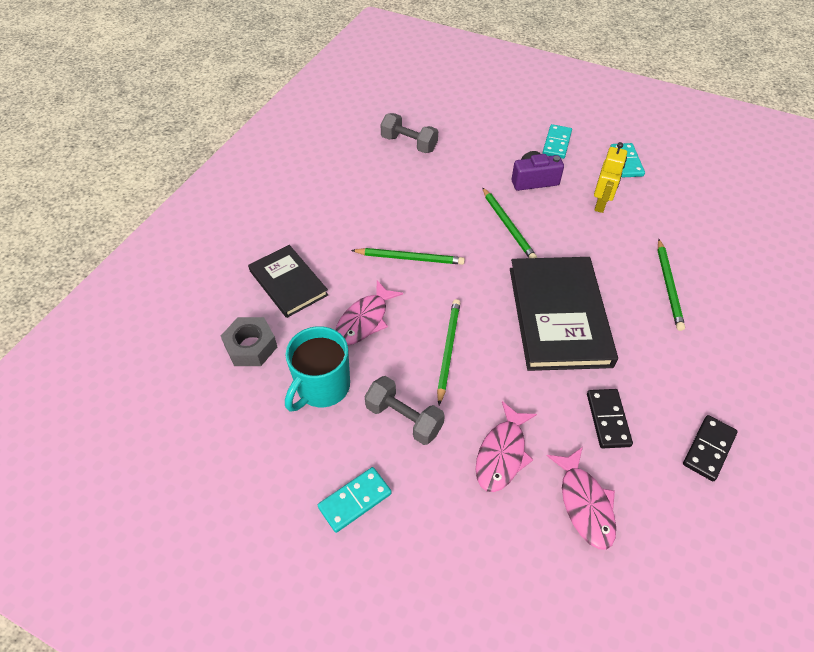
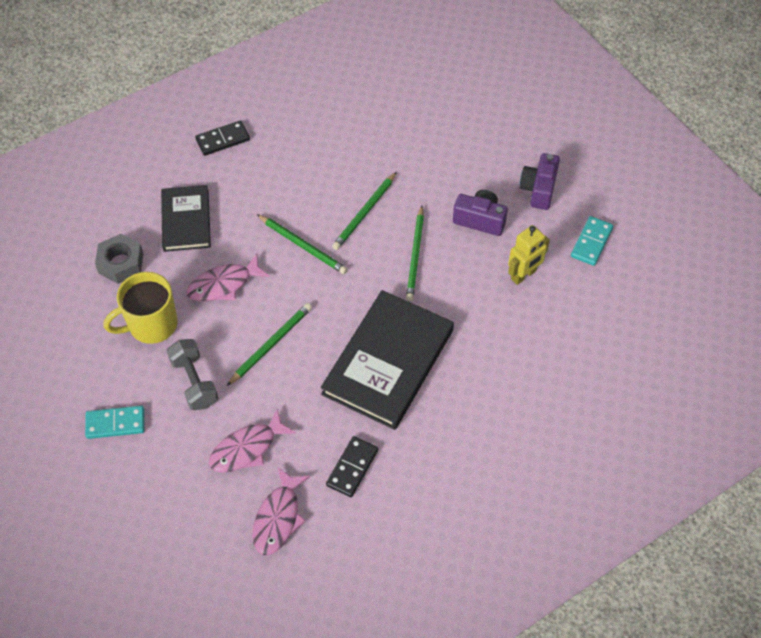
camera: 30 degrees right, 5 degrees up
(322, 387) = (151, 325): turquoise mug -> yellow mug
(409, 144) = (392, 125): grey dumbbell -> none
(556, 143) = (538, 189): turquoise domino -> purple camera
(668, 286) = (512, 385): green pencil -> green pencil (364, 213)
(708, 449) = (413, 533): black domino -> black domino (223, 140)

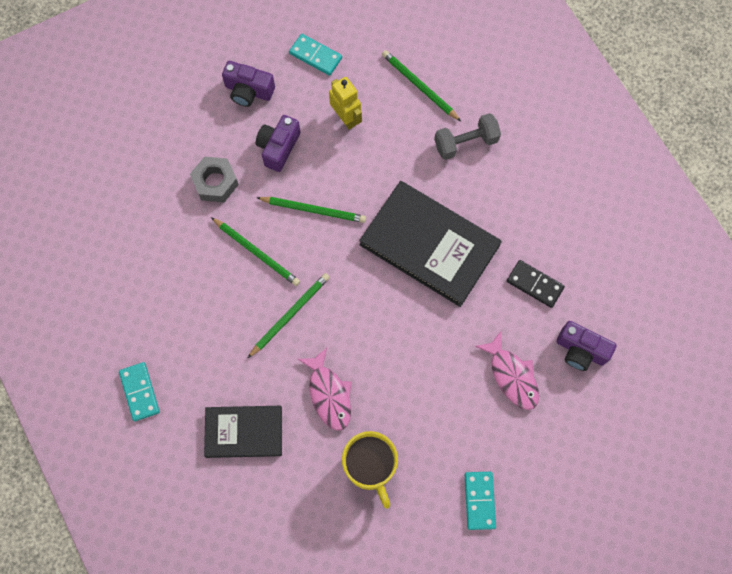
camera: 85 degrees left, 15 degrees up
(121, 263) = (291, 501): grey nut -> grey nut (215, 182)
(194, 382) = (439, 424): grey dumbbell -> grey dumbbell (465, 143)
(223, 140) = (139, 392): black domino -> turquoise domino
(271, 344) = (402, 350): green pencil -> green pencil (419, 86)
(278, 518) = (580, 350): pink fish -> purple camera

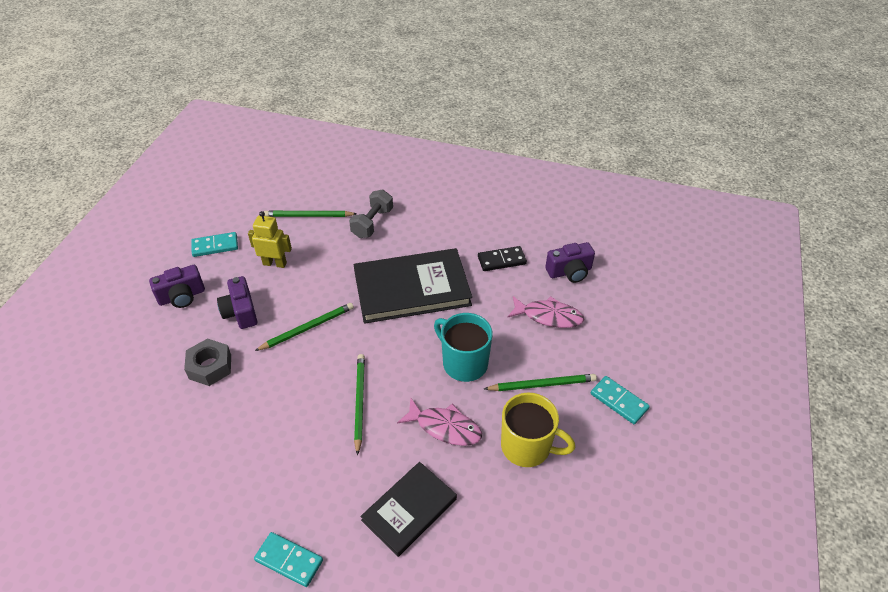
camera: 45 degrees left, 25 degrees down
(257, 252) = (291, 384): green pencil -> green pencil (542, 384)
(398, 354) = (464, 363): none -> turquoise mug

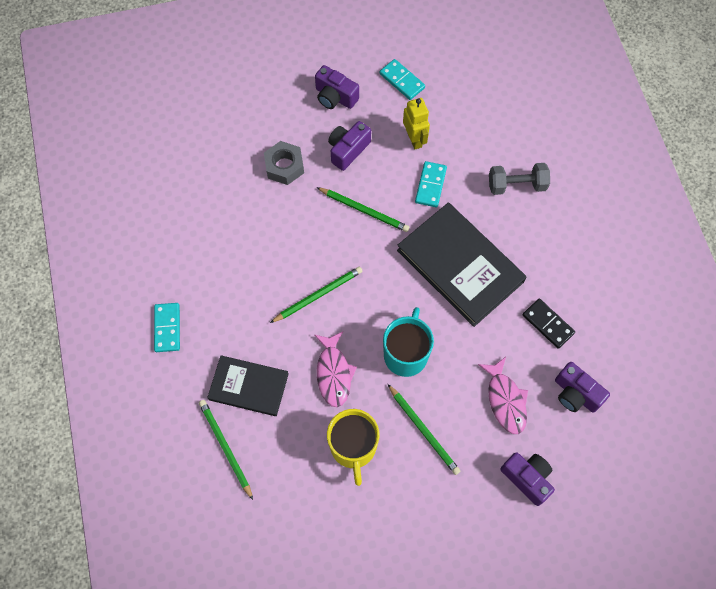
camera: 60 degrees right, 20 degrees up
(308, 216) = (487, 127): green pencil -> green pencil (225, 448)
(619, 401) = (446, 505): turquoise domino -> turquoise domino (430, 185)
(623, 334) = (527, 478): none -> purple camera

